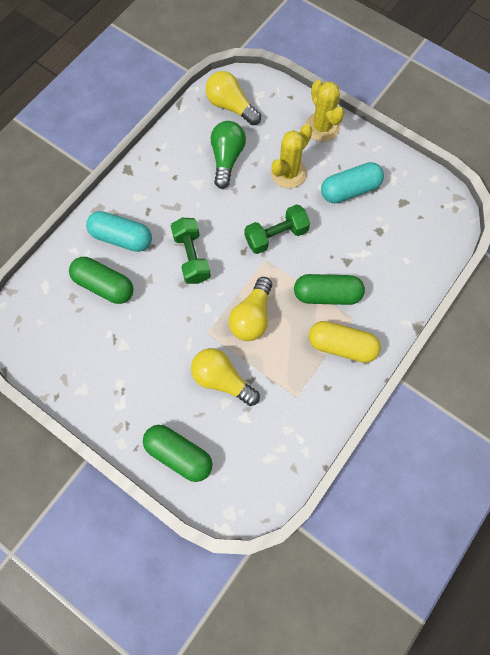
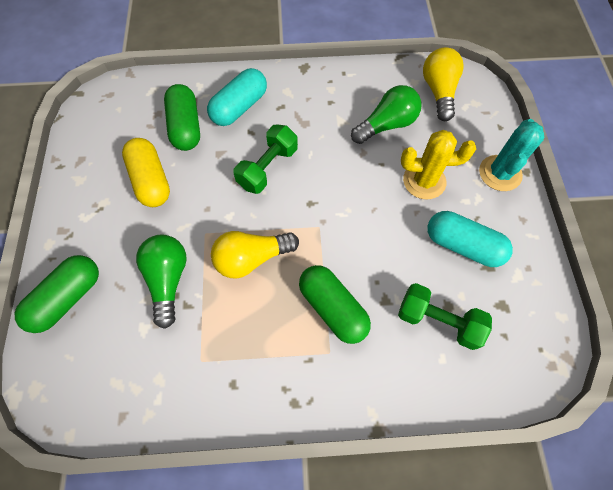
camera: 50 degrees right, 5 degrees down
(121, 238) = (239, 107): turquoise capsule -> turquoise capsule turned 60 degrees clockwise
(179, 454) = (67, 298): green capsule -> green capsule turned 45 degrees clockwise
(222, 380) = (168, 280): yellow light bulb -> green light bulb
(276, 236) = (351, 218): green dumbbell -> green dumbbell (438, 321)
(322, 127) = (500, 173): yellow cactus -> turquoise cactus
(342, 346) = (290, 365): yellow capsule -> yellow capsule (151, 180)

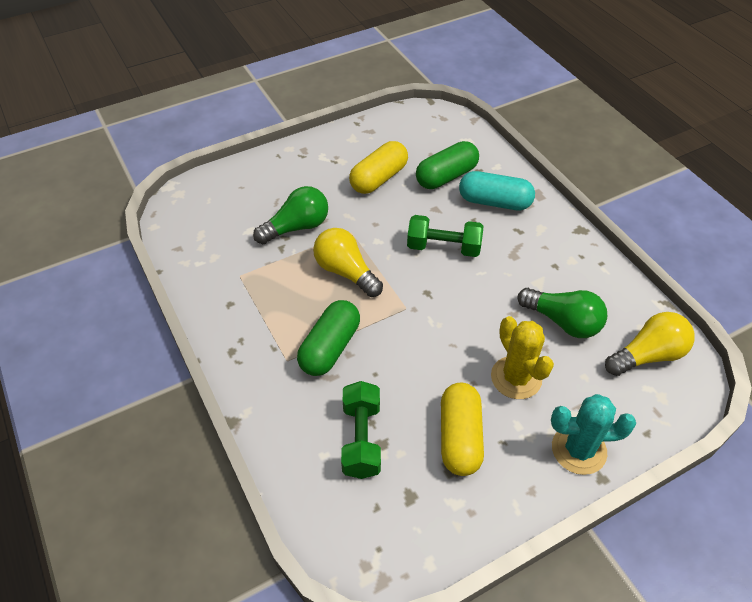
camera: 65 degrees right, 15 degrees down
(67, 298) = (252, 178): green capsule -> none
(463, 245) = (460, 437): turquoise capsule -> yellow capsule

